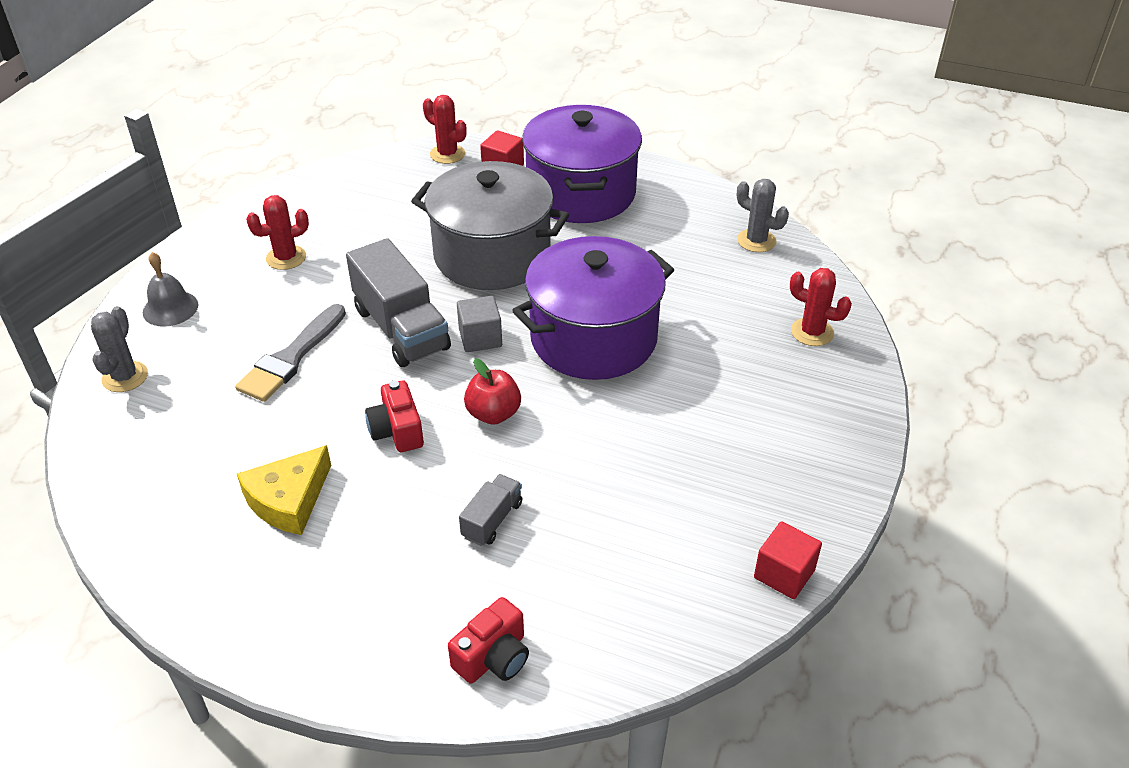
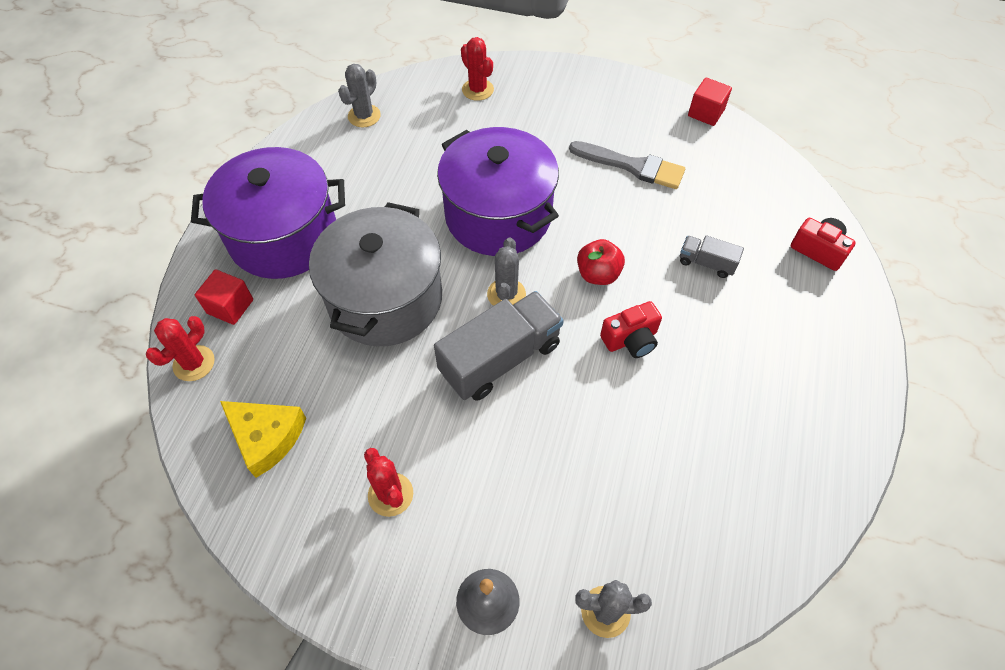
camera: 95 degrees left, 15 degrees up
(288, 500) = (725, 405): yellow cheese -> yellow cheese (266, 437)
(291, 358) = (553, 447): grey brush -> grey brush (632, 166)
(480, 338) = (506, 294): grey cube -> grey cactus
(812, 332) = (477, 90): red cactus -> red cactus turned 60 degrees counterclockwise

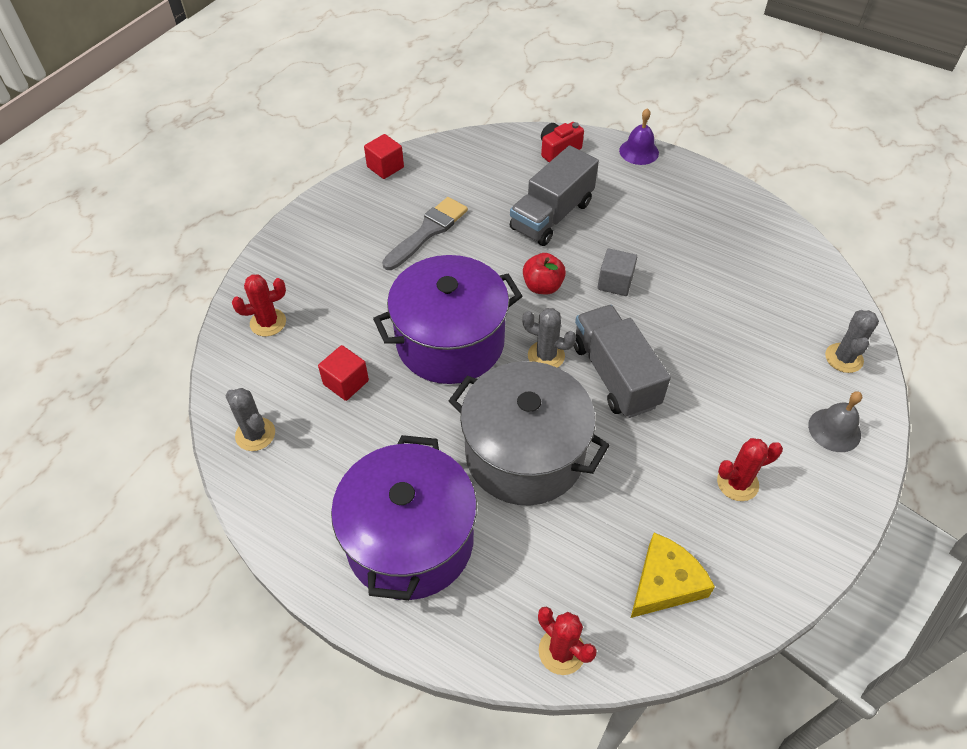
camera: 75 degrees left, 5 degrees down
(230, 306) = (493, 606): red cube -> red cube (346, 382)
(631, 339) = (615, 282): red camera -> grey cube
(706, 263) = (551, 216): grey truck -> grey truck, size x2.03
(866, 332) = (639, 151): none -> purple bell

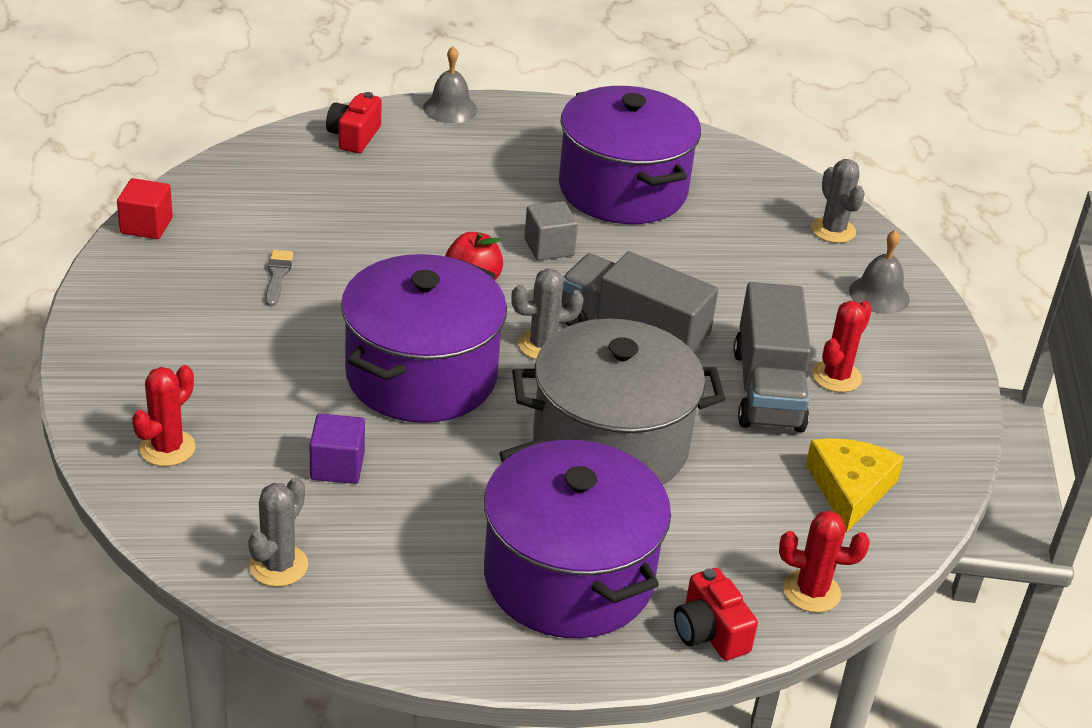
camera: 40 degrees left, 15 degrees down
(255, 434) = (278, 565): grey cactus -> grey cactus turned 75 degrees counterclockwise
(346, 382) = (337, 466): red cube -> purple cube
(428, 232) = (277, 275): grey brush -> grey brush, size x0.53
(462, 639) = (709, 632): none -> red camera
(551, 216) = (413, 207): grey truck -> grey truck (767, 389)
(639, 151) = (450, 108): purple bell -> grey bell
(706, 258) = (622, 189): none -> purple pot

